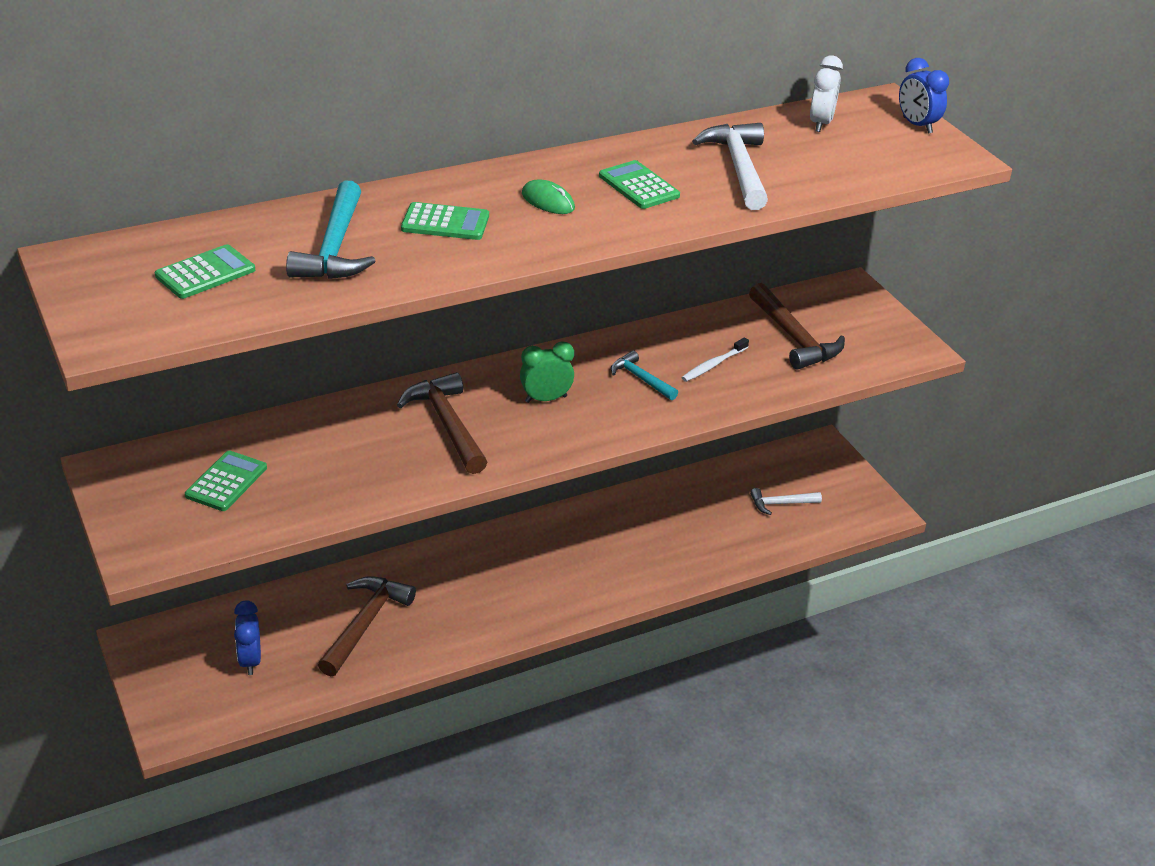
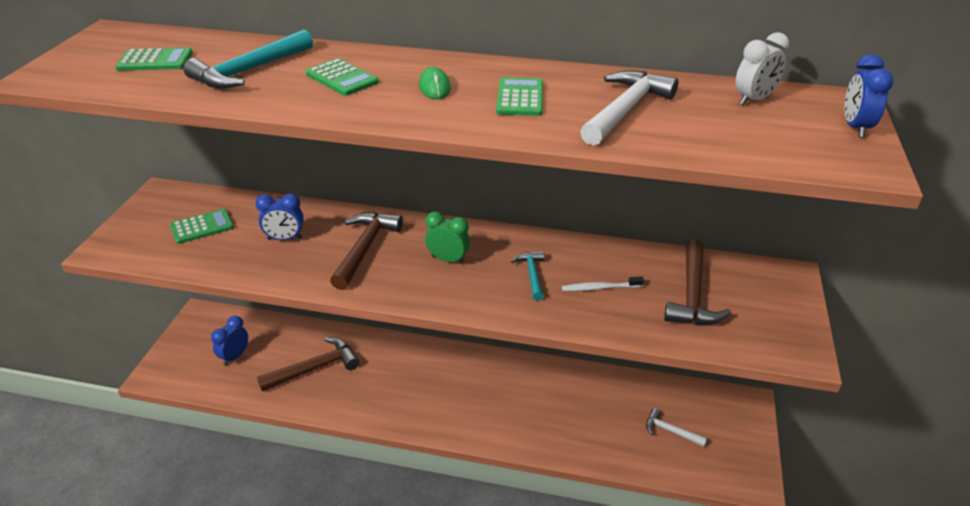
camera: 40 degrees right, 0 degrees up
(345, 452) = (285, 239): none -> blue clock

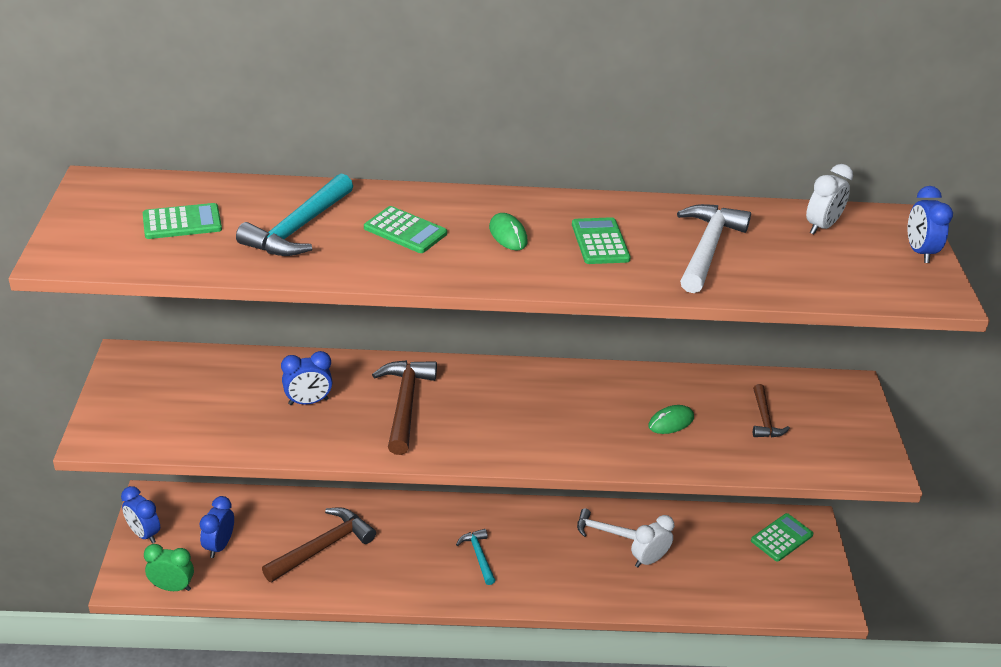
camera: 15 degrees left, 0 degrees up
(182, 340) = (144, 534): none -> blue clock
(202, 227) = (202, 397): green calculator -> green calculator (781, 538)
(448, 260) = (502, 407): green clock -> green clock (172, 587)
(532, 274) = (596, 415): turquoise hammer -> turquoise hammer (478, 556)
(588, 415) = (648, 560): none -> white clock
(600, 288) = (671, 422): white toothbrush -> green mouse
(670, 431) = (738, 565): white hammer -> white hammer (603, 530)
(692, 295) = (764, 419): brown hammer -> brown hammer, size x0.58

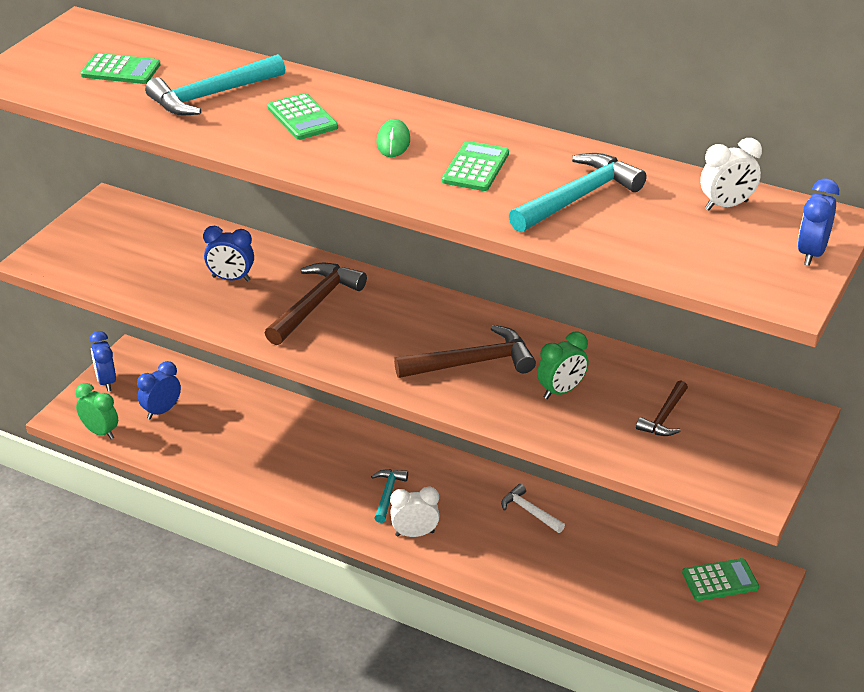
camera: 30 degrees right, 0 degrees up
(323, 547) = (250, 440): brown hammer -> brown hammer (472, 363)
(648, 560) = (556, 553): white clock -> white clock (415, 533)
(671, 422) = (561, 391): green mouse -> green clock
(707, 248) = (578, 197): white hammer -> turquoise hammer

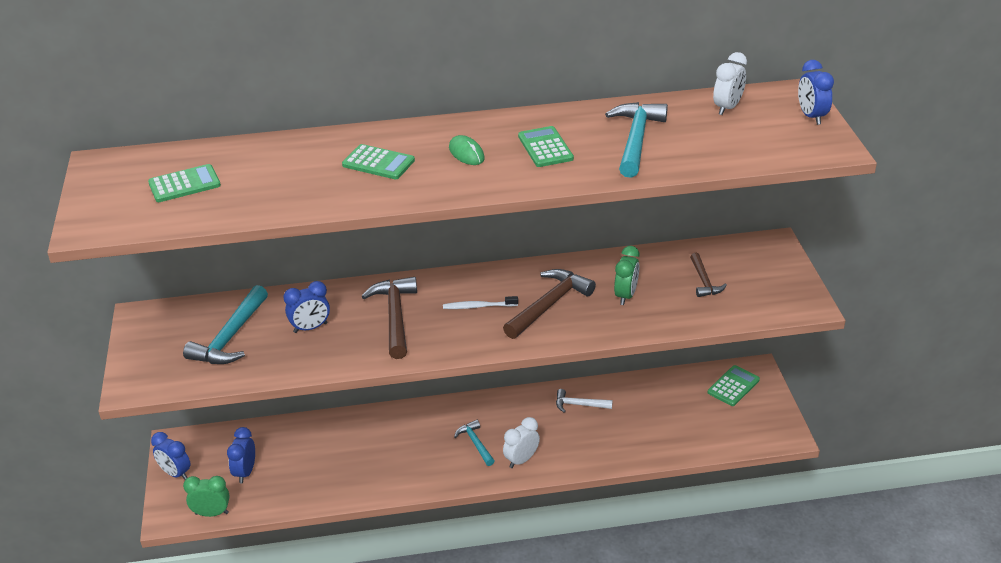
camera: 35 degrees left, 0 degrees up
(211, 96) = (286, 174): turquoise hammer -> turquoise hammer (230, 337)
(402, 331) = (478, 306): none -> white toothbrush

